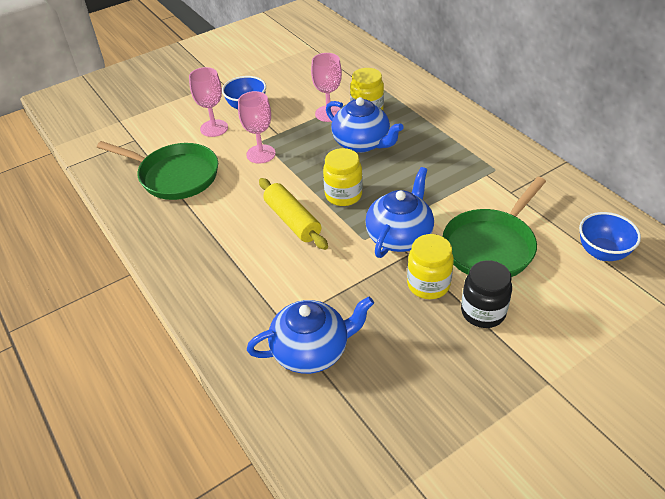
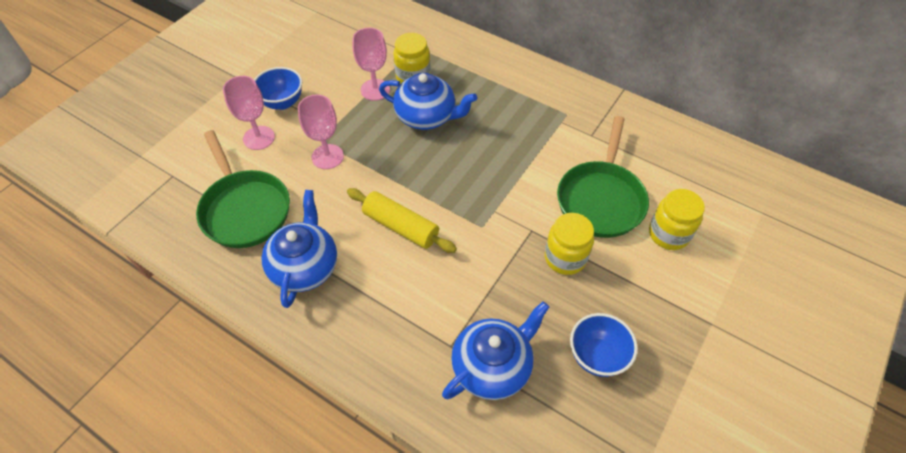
camera: 25 degrees left, 10 degrees up
(174, 176) = (244, 209): green pan -> green pan turned 60 degrees clockwise
(343, 195) = (437, 182): yellow jar -> yellow jar (668, 234)
(399, 236) = (514, 213): blue teapot -> blue teapot (305, 267)
(483, 312) = (626, 271): black jar -> none
(602, 252) = (695, 177): blue bowl -> blue bowl (597, 356)

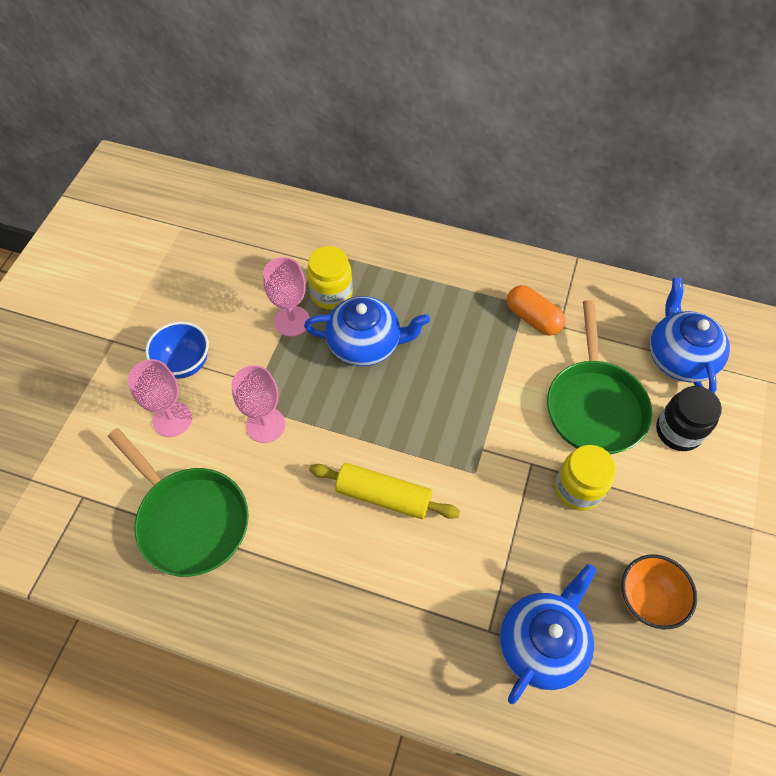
camera: 15 degrees left, 5 degrees up
(305, 267) = (290, 576): blue teapot -> blue teapot (679, 357)
(570, 125) = (533, 318): none -> orange capsule
(597, 356) = (647, 599): blue bowl -> orange bowl
(668, 234) = (678, 431): yellow jar -> black jar

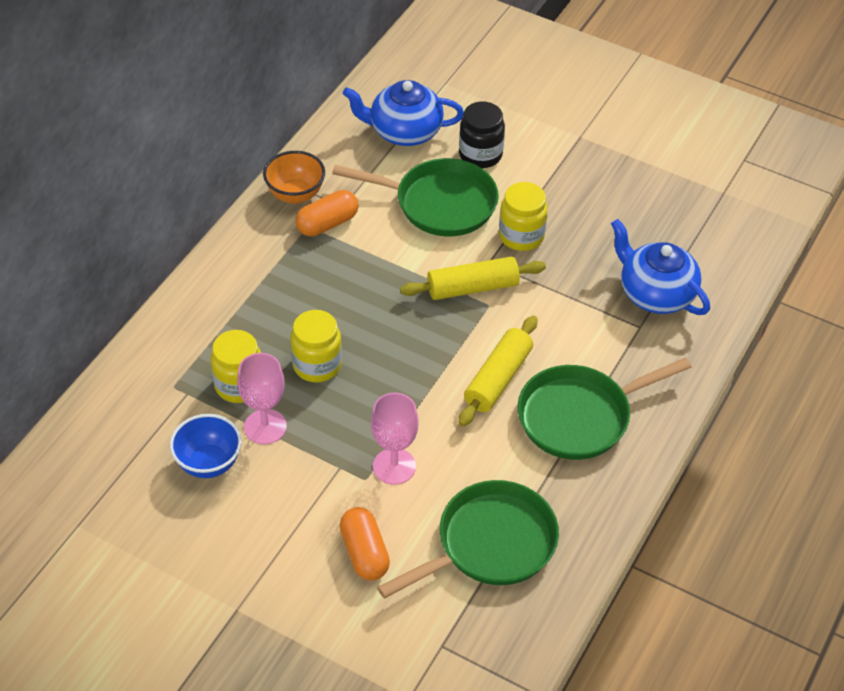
camera: 80 degrees left, 10 degrees down
(172, 419) = (364, 553): pink goblet -> orange capsule
(184, 364) = (293, 536): blue bowl -> blue bowl (208, 463)
(353, 582) = (580, 416): none -> green pan
(365, 344) = (317, 365): blue teapot -> yellow jar
(493, 454) = (472, 288): none -> yellow rolling pin
(647, 599) = (629, 218): orange bowl -> orange bowl (295, 194)

